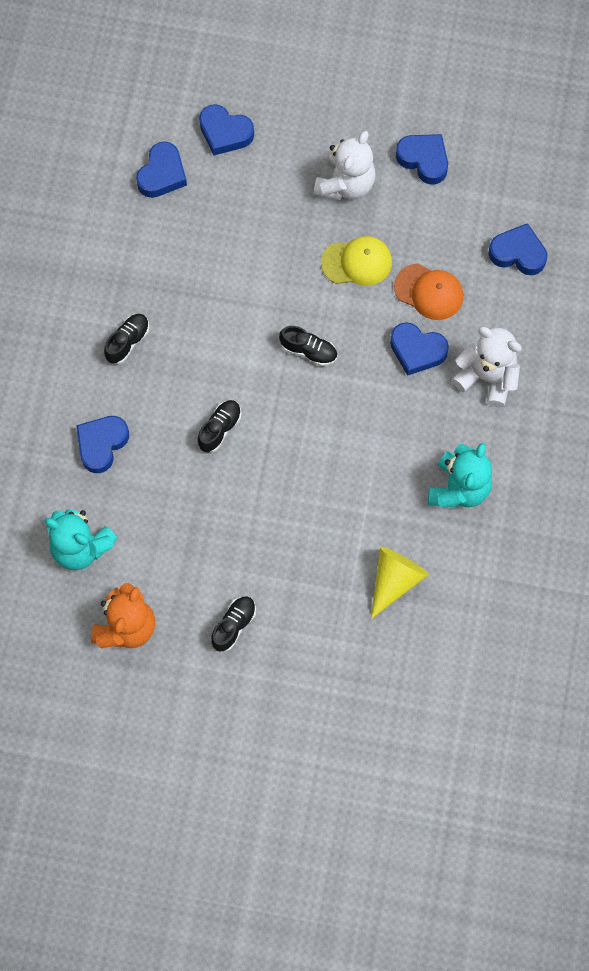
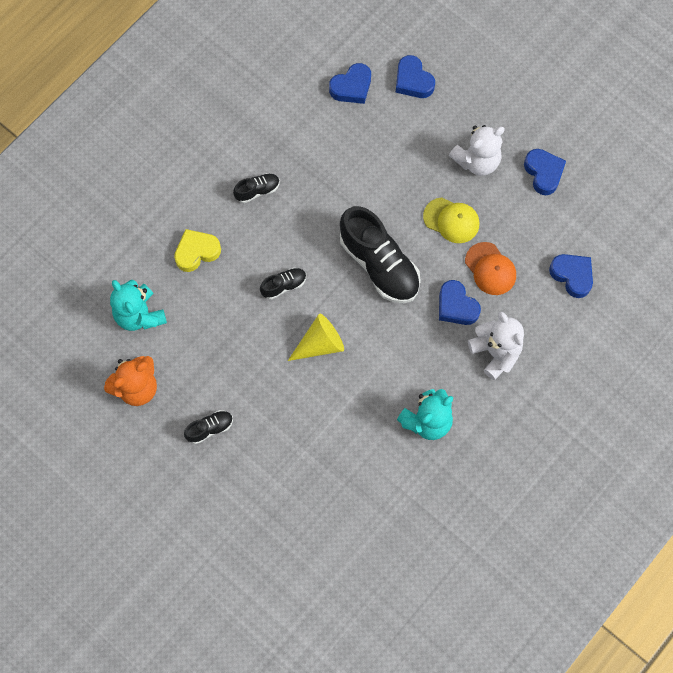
camera: 30 degrees right, 0 degrees up
(102, 444) = (196, 252): blue heart -> yellow heart
(309, 351) = (379, 264): black shoe -> black shoe, size x2.17
(394, 580) = (341, 460): yellow cone -> yellow cone (320, 344)

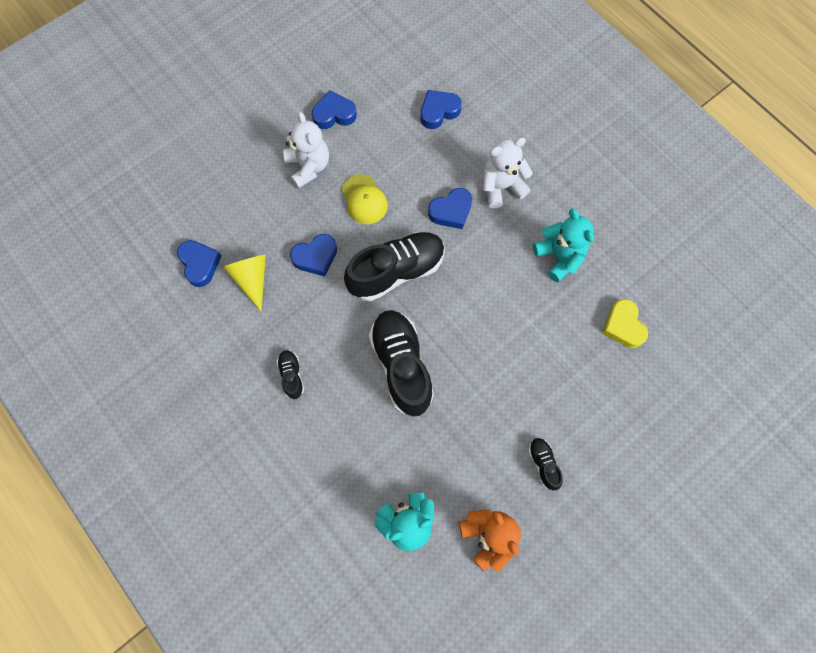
camera: 80 degrees left, 0 degrees up
(196, 252) = (347, 449): yellow heart -> yellow heart (623, 326)
(284, 285) = (401, 365): black shoe -> black shoe, size x2.17
(320, 344) = (469, 340): yellow cone -> yellow cone (252, 279)
(413, 81) = (209, 207): blue heart -> blue heart (315, 257)
(451, 220) = (364, 199): yellow cap -> yellow cap turned 120 degrees clockwise
(490, 269) = (419, 176): orange cap -> none

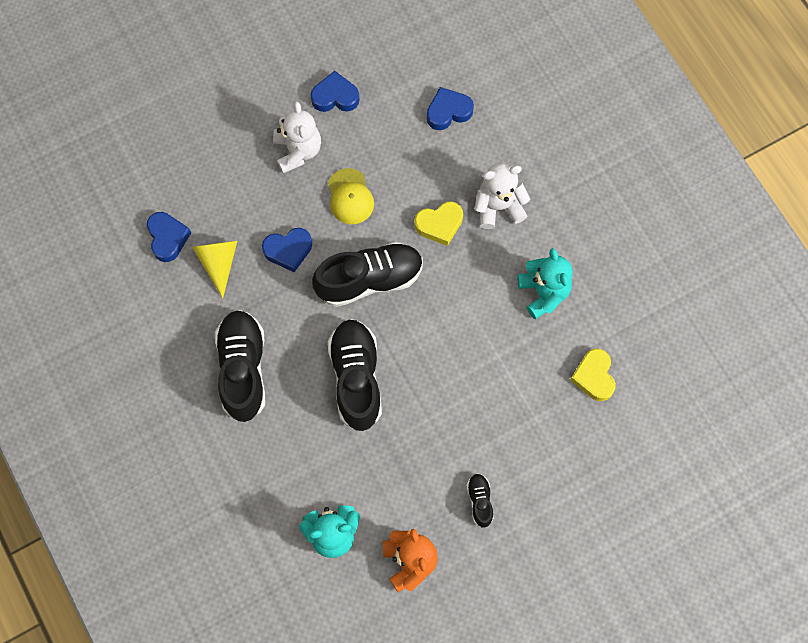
camera: 10 degrees right, 0 degrees up
(291, 375) = (243, 369): black shoe -> black shoe, size x2.17
(451, 211) = (439, 224): blue heart -> yellow heart

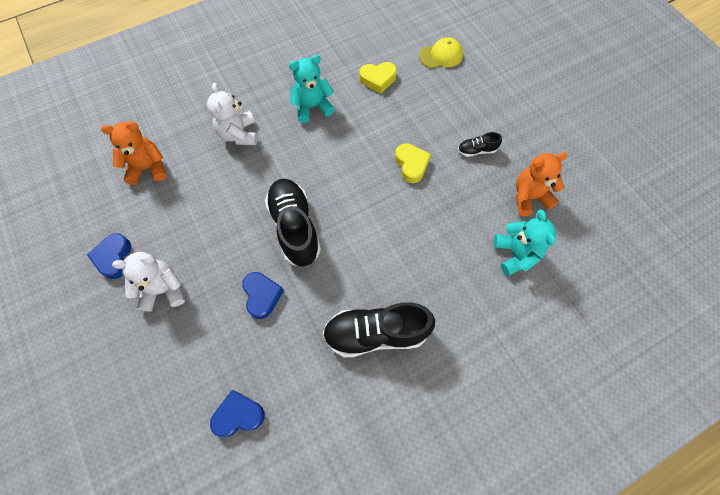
camera: 90 degrees left, 5 degrees down
(218, 263) = (269, 361): yellow cone -> none
(350, 197) = (216, 244): yellow cap -> yellow cap (441, 55)
(356, 378) = (382, 237): black shoe -> none
(439, 224) = (249, 175): yellow heart -> yellow heart (411, 165)
(448, 111) = (148, 168): blue heart -> orange teddy bear

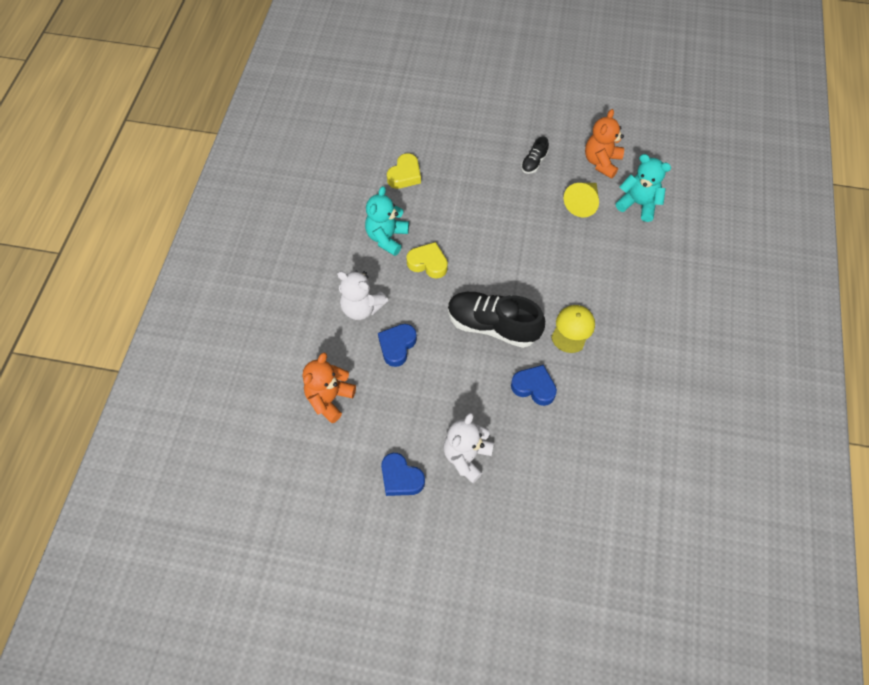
camera: 50 degrees left, 5 degrees down
(238, 415) = (620, 465): blue heart -> blue heart (397, 346)
(376, 333) = (628, 332): black shoe -> none
(411, 165) = (507, 211): yellow heart -> yellow heart (428, 263)
(441, 55) = (424, 119): yellow cap -> yellow cap (572, 329)
(473, 211) = (582, 203): none -> yellow cone

